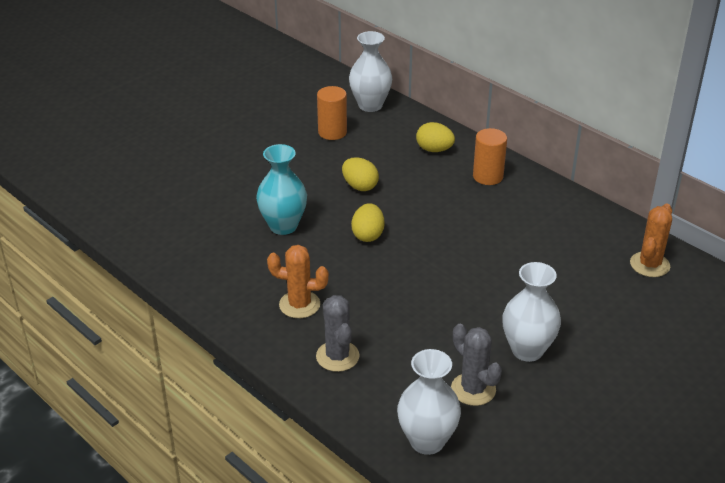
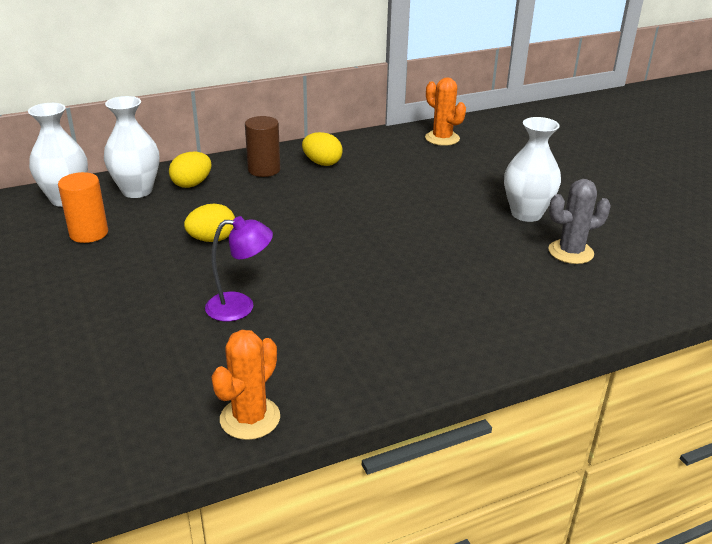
camera: 70 degrees left, 5 degrees down
(283, 226) = (240, 306): turquoise vase -> purple lamp
(299, 305) = (396, 326): orange cactus -> orange cactus (250, 418)
(337, 356) = (496, 318): grey cactus -> none
(368, 235) = (303, 254): yellow egg -> yellow egg (322, 163)
(427, 441) = (636, 293): white vase -> white vase (137, 191)
(488, 176) = (264, 170): orange cylinder -> brown cylinder

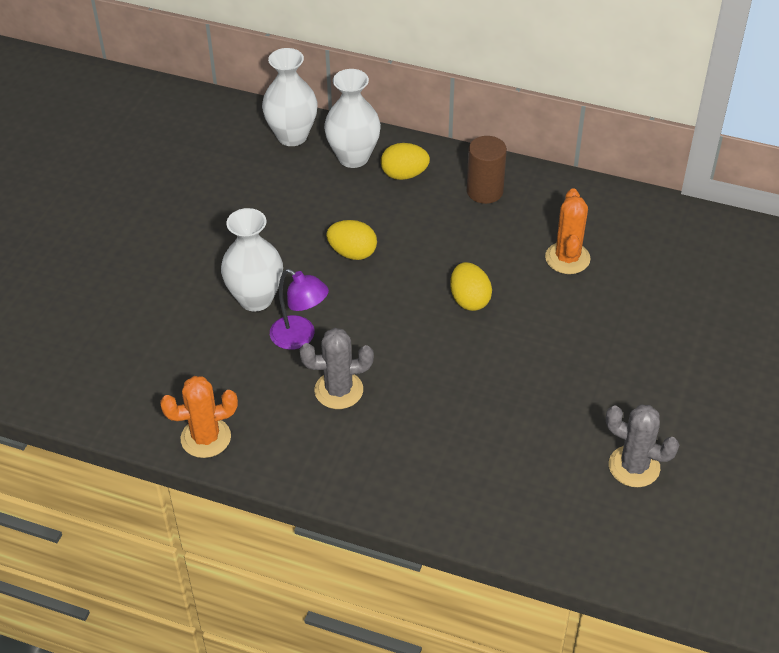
camera: 45 degrees right, 15 degrees up
(89, 233) = (272, 188): orange cylinder -> none
(320, 321) = (339, 390): none -> grey cactus
(322, 163) = (547, 213): yellow egg -> yellow egg (469, 300)
(442, 138) = (714, 247): orange cactus -> orange cactus (567, 258)
(526, 214) = (658, 397): white vase -> white vase (255, 299)

